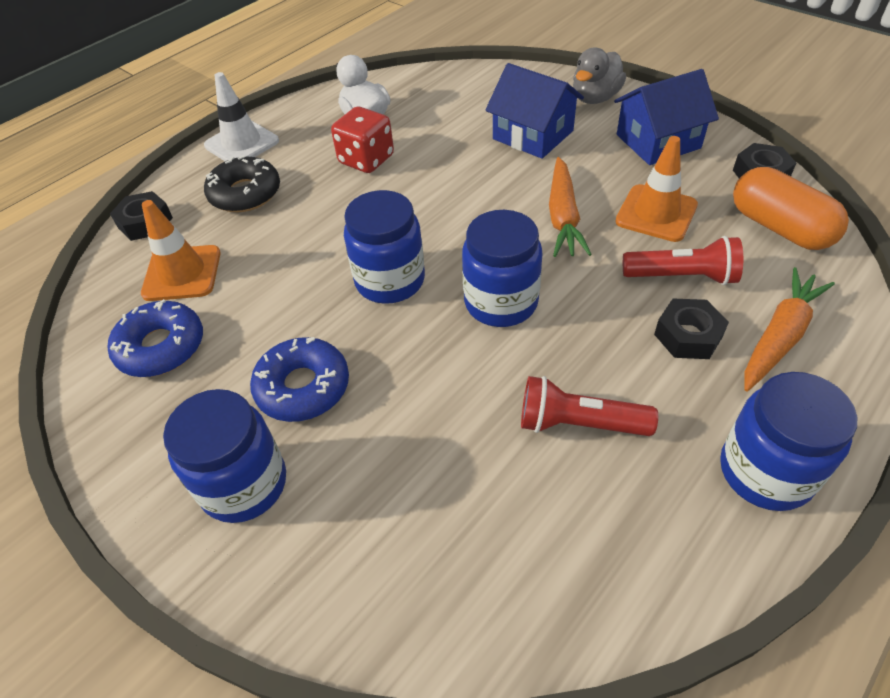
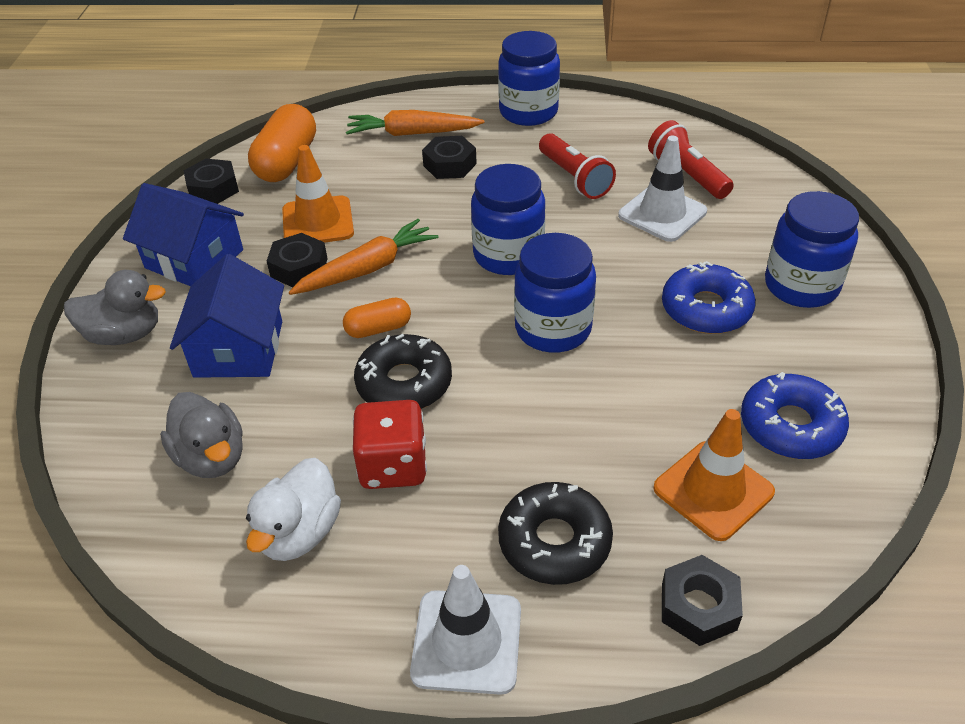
camera: 130 degrees left, 5 degrees down
(423, 188) = (404, 383): none -> black donut
(450, 104) = (211, 457): none -> grey duck
(450, 457) = (662, 213): none -> white traffic cone
(487, 197) = (378, 329): none -> orange capsule
(599, 184) = (299, 267): none -> black nut
(682, 276) = (389, 185): red flashlight -> red flashlight (687, 174)

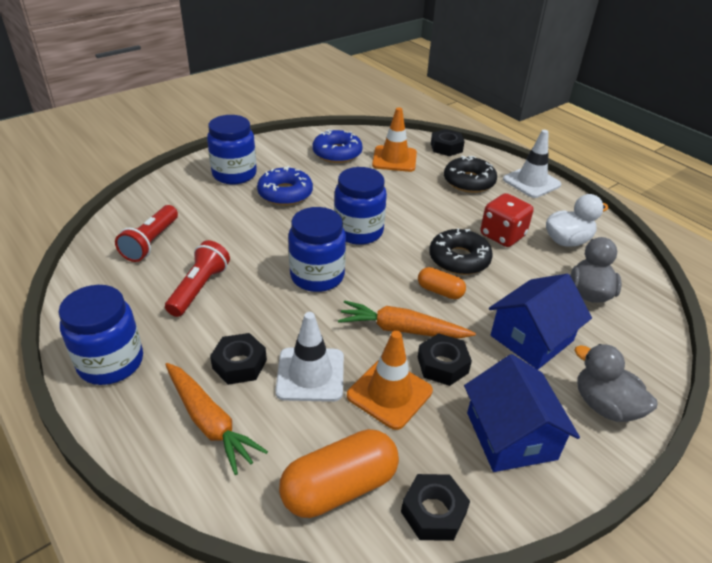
camera: 135 degrees left, 5 degrees down
(662, 213) = (209, 236): white traffic cone -> white traffic cone (310, 374)

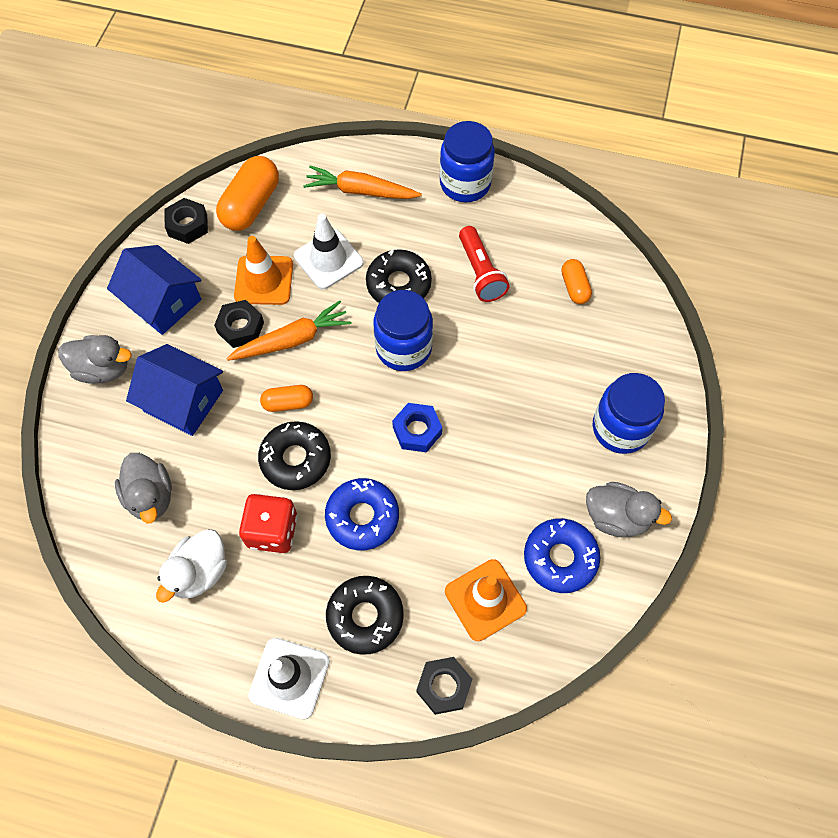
camera: 145 degrees right, 25 degrees up
(151, 242) = (574, 287): red flashlight -> orange capsule
(239, 364) = (383, 235): black nut -> none
(272, 318) = (398, 284): none -> black donut
(285, 193) = (538, 436): blue donut -> blue donut (362, 517)
(288, 151) = (616, 517): none -> grey duck
(358, 231) = (417, 431): blue jar -> blue nut
(531, 338) = (183, 401): blue house -> blue house turned 75 degrees counterclockwise

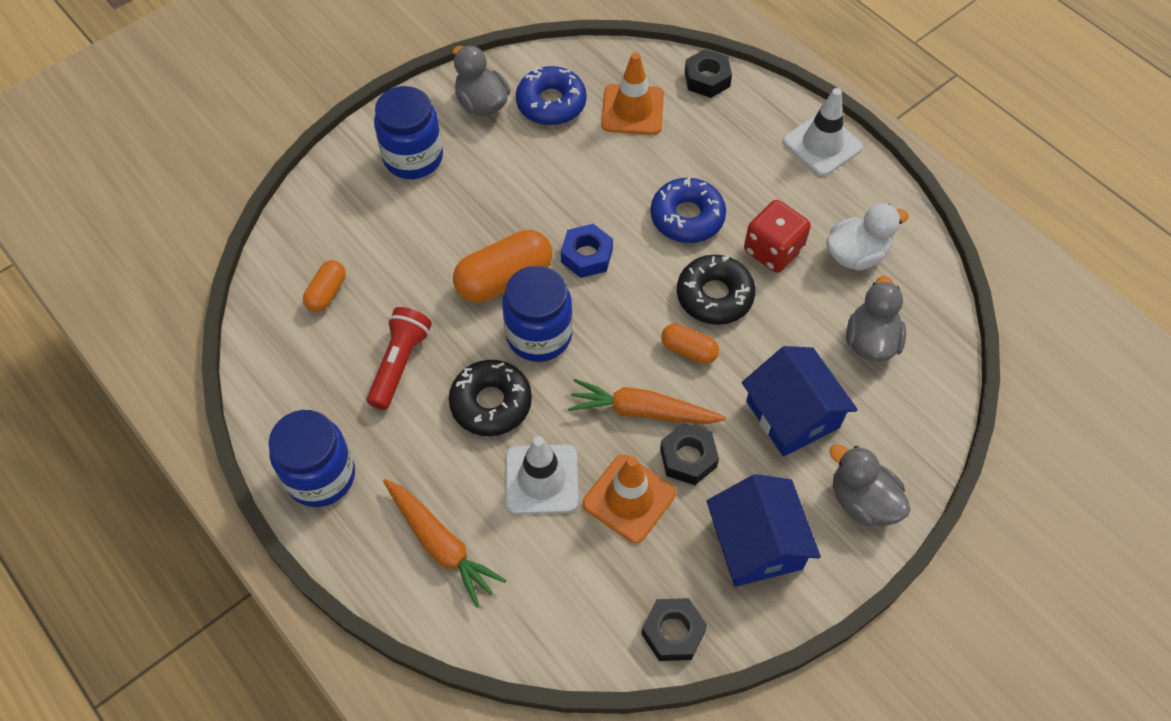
camera: 145 degrees left, 5 degrees down
(251, 205) = (580, 611): orange capsule -> orange capsule (504, 279)
(365, 616) = (735, 150): black donut -> none

